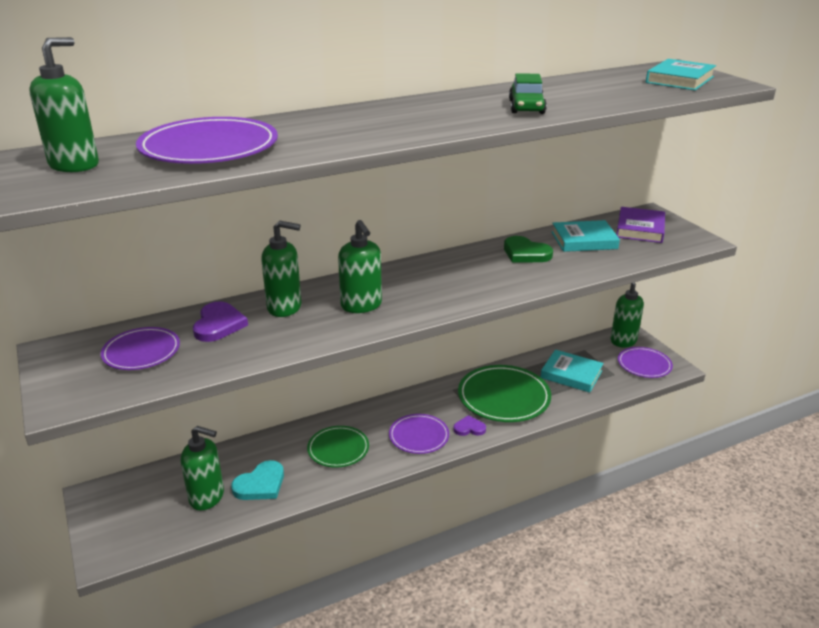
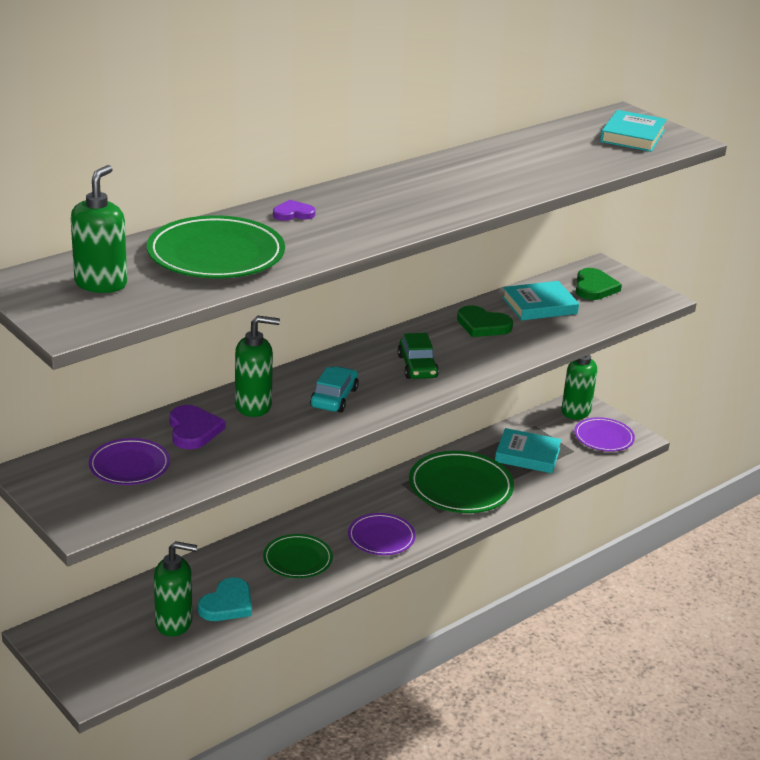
camera: 15 degrees left, 0 degrees up
(209, 148) = (216, 254): purple plate -> green plate
(361, 305) = (334, 398): green soap dispenser -> turquoise car
(469, 428) = (433, 523): purple heart -> purple heart (293, 213)
(526, 107) = (496, 183): green car -> green car (417, 367)
(640, 229) = (594, 287): purple book -> green heart

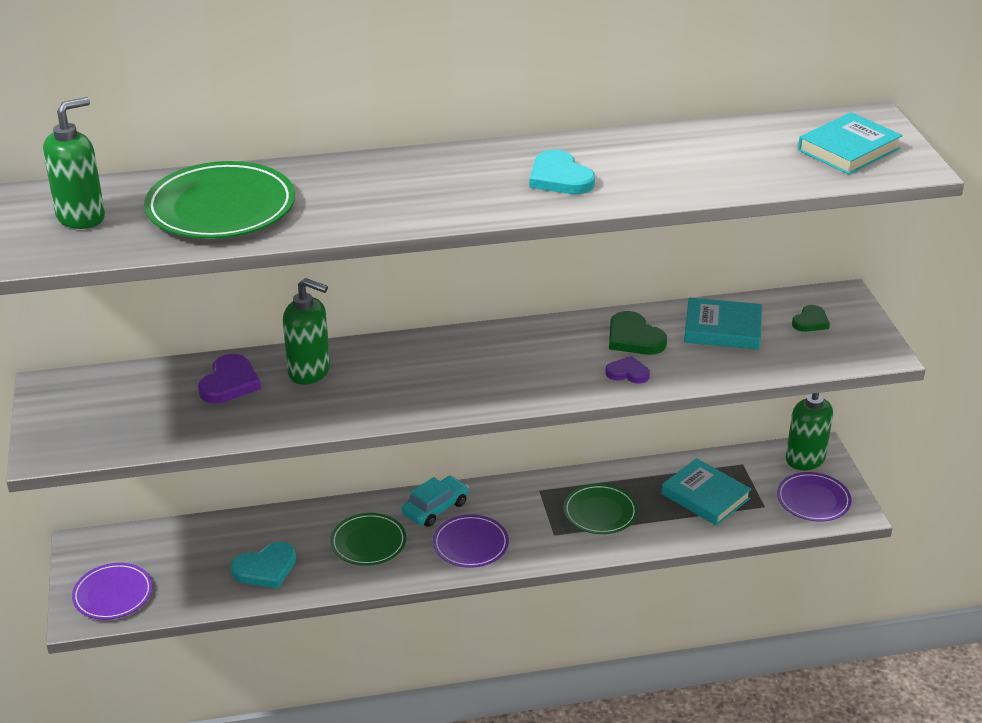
camera: 30 degrees right, 5 degrees up
(129, 465) = (139, 404): purple plate -> purple plate (113, 594)
(174, 623) = (203, 572): green soap dispenser -> none
(293, 213) = (348, 176): purple heart -> purple heart (627, 373)
(334, 398) = (397, 383): turquoise car -> turquoise car (435, 508)
(417, 367) = (516, 370): green car -> none
(457, 187) = (560, 178): none -> turquoise heart
(460, 487) = (600, 512): green plate -> green plate, size x0.61
(594, 287) = (810, 321): green heart -> green heart, size x0.63

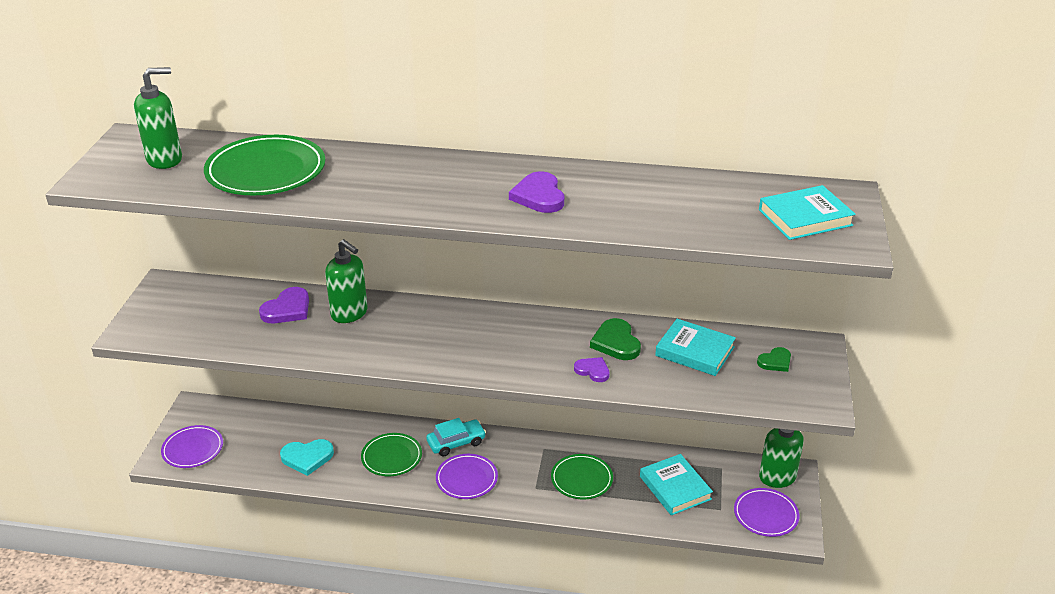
camera: 20 degrees right, 0 degrees up
(560, 178) = (539, 196): turquoise heart -> purple heart

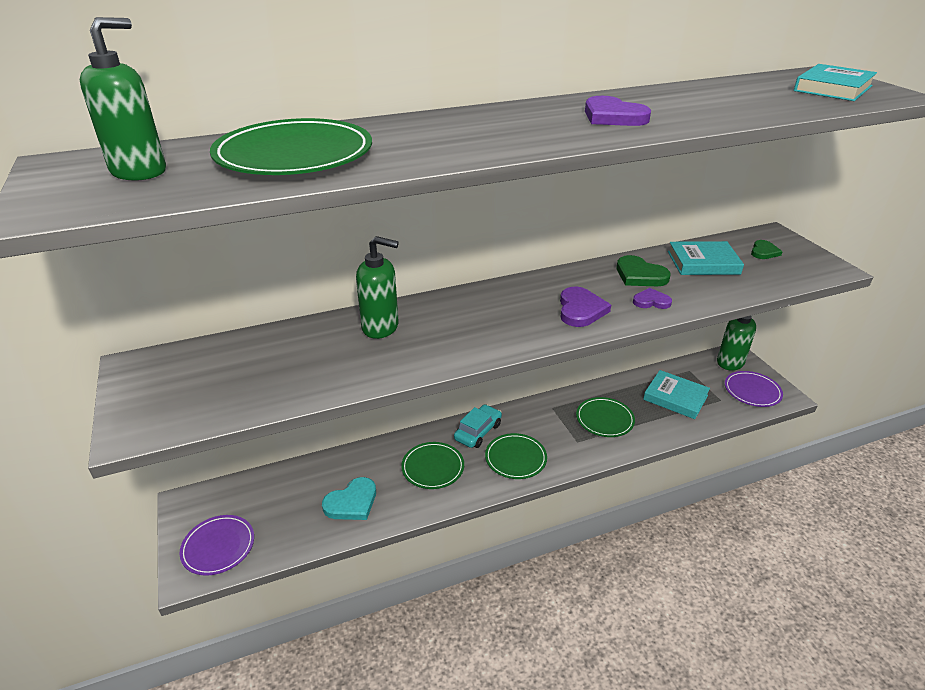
camera: 30 degrees left, 0 degrees up
(287, 309) = (309, 344): purple heart -> purple heart (580, 310)
(466, 479) = (515, 458): purple plate -> green plate

